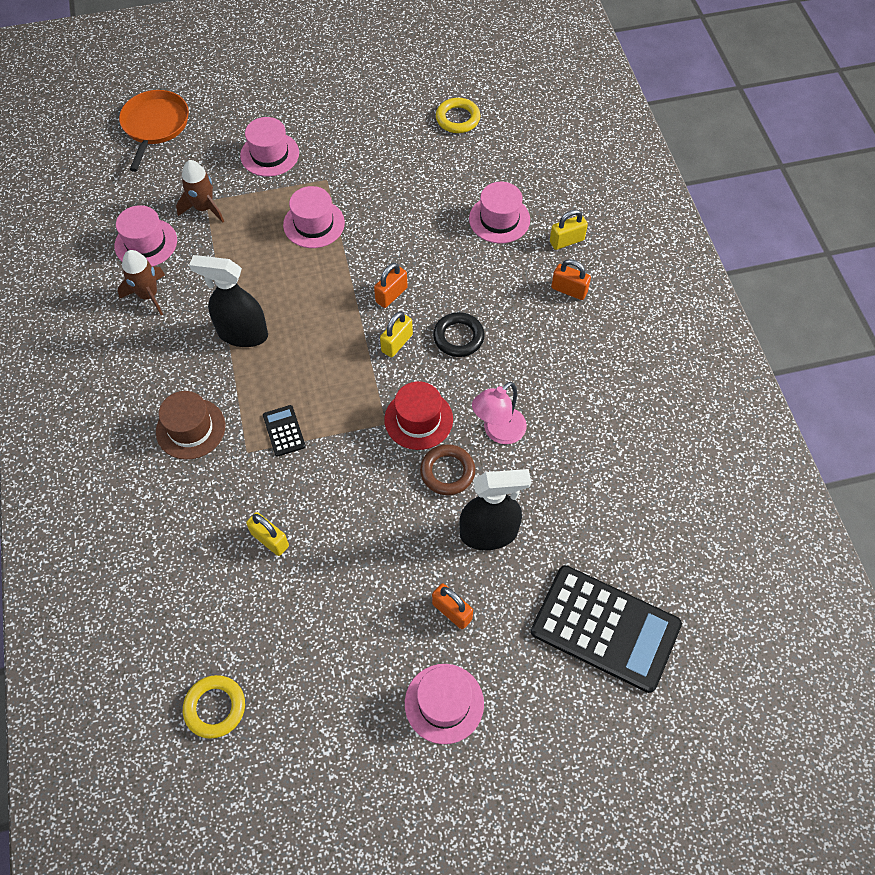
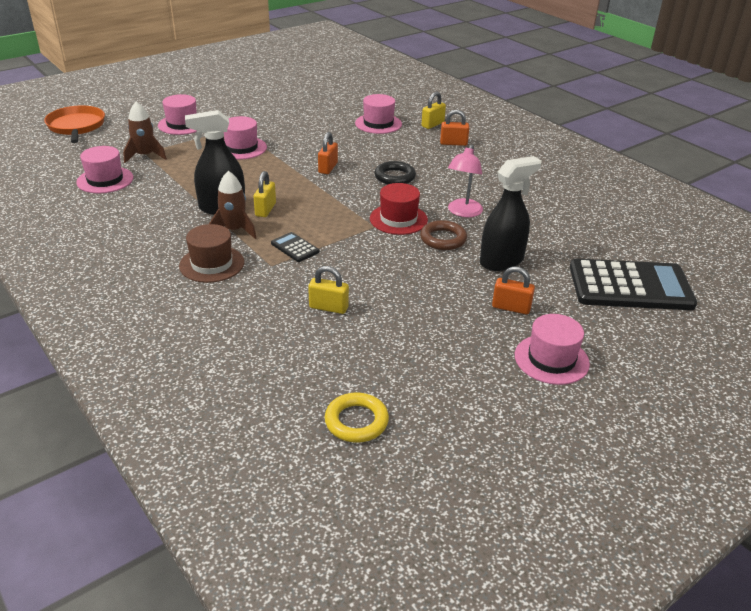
camera: 25 degrees left, 25 degrees down
(148, 295) = (125, 204): brown rocket -> brown rocket (234, 230)
(397, 343) = (351, 188): yellow padlock -> yellow padlock (265, 209)
(457, 119) = (313, 90): yellow ring -> none

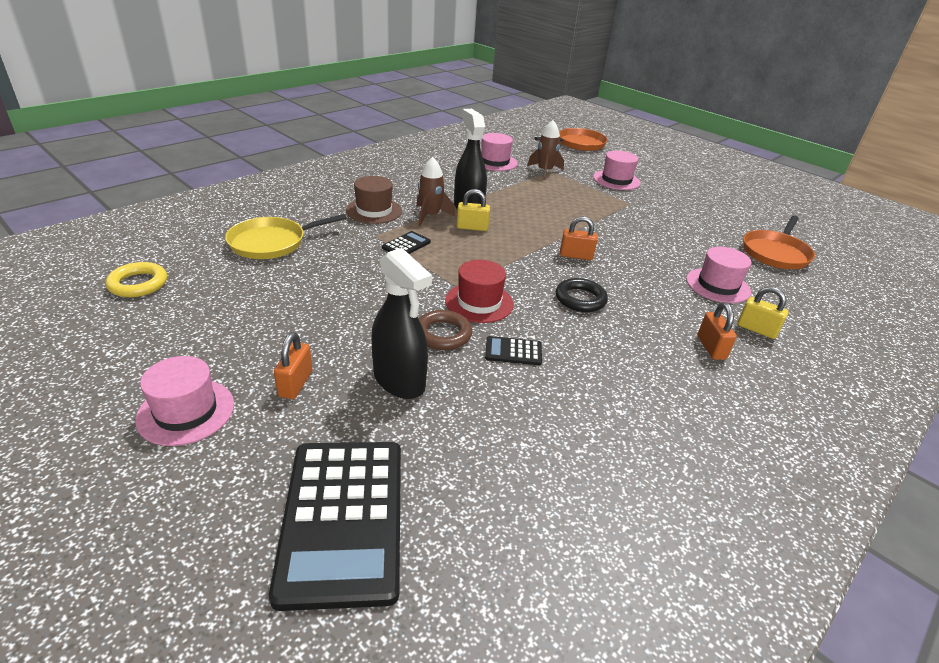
camera: 80 degrees right, 0 degrees up
(241, 148) = (589, 209): pink hat -> none
(274, 332) = (271, 242): none -> yellow pan
(328, 307) = (306, 265): yellow padlock -> none
(334, 93) = (775, 253): none -> orange pan
(463, 212) = (513, 351): pink lamp -> black calculator

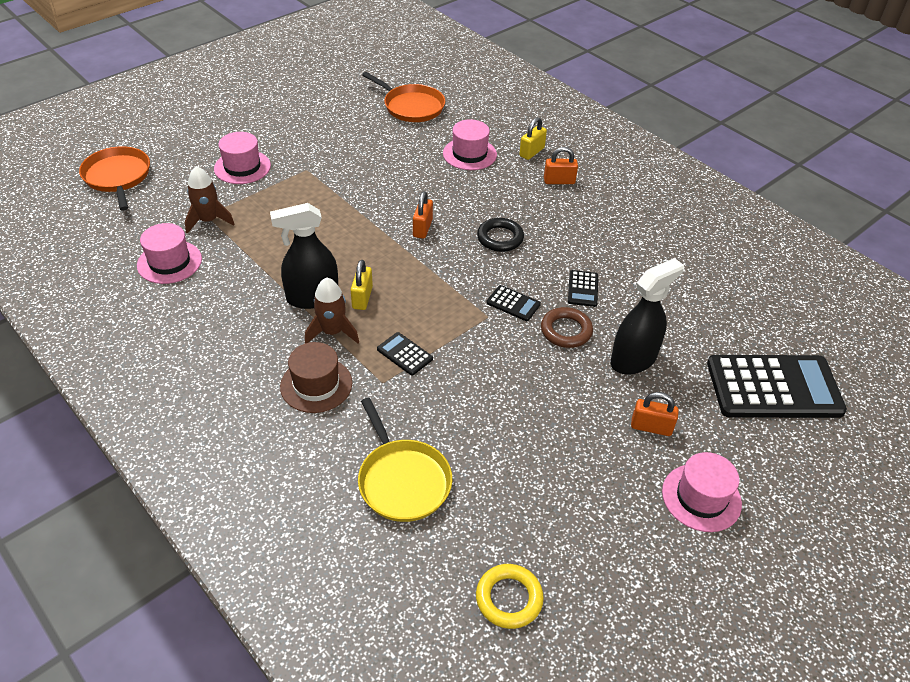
camera: 85 degrees left, 10 degrees up
(479, 302) = (513, 304): red hat -> black calculator

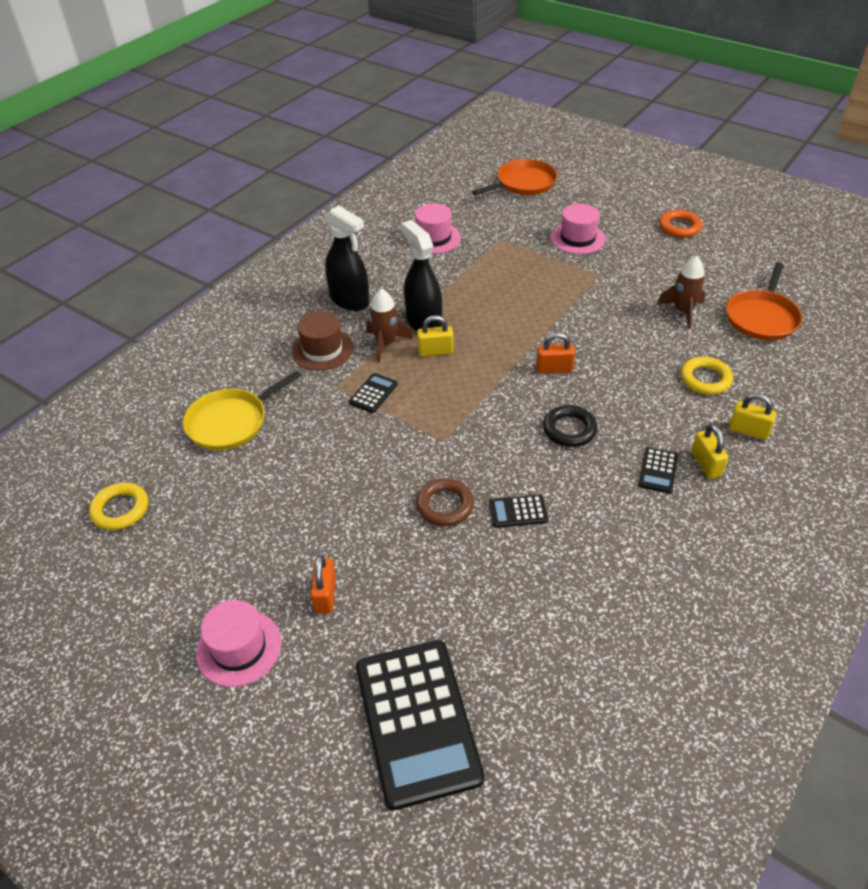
camera: 80 degrees right, 0 degrees up
(208, 220) = (494, 242): brown rocket -> brown rocket (683, 311)
(267, 108) = (679, 227): none -> orange ring
(469, 154) = (705, 379): pink hat -> yellow ring
(513, 304) = (469, 457): black calculator -> black calculator (658, 470)
(559, 181) = (706, 464): orange padlock -> yellow padlock
(633, 360) = (420, 570): black spray bottle -> black spray bottle (350, 300)

